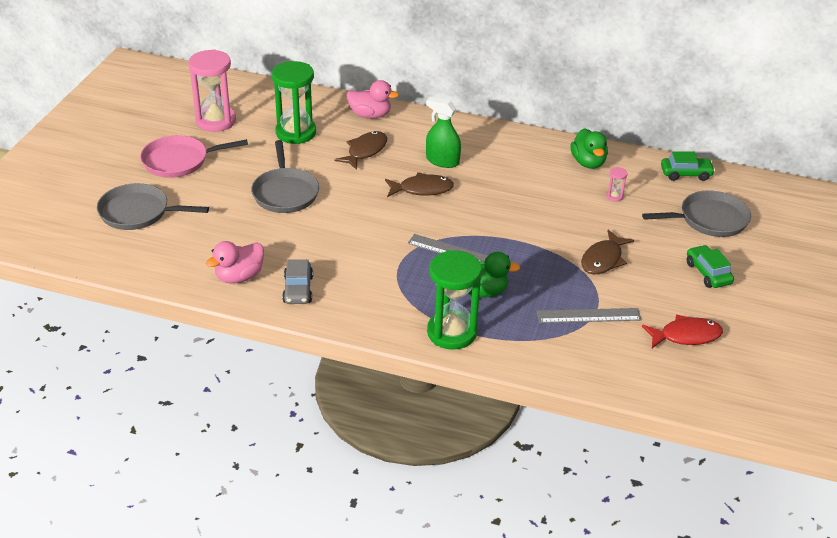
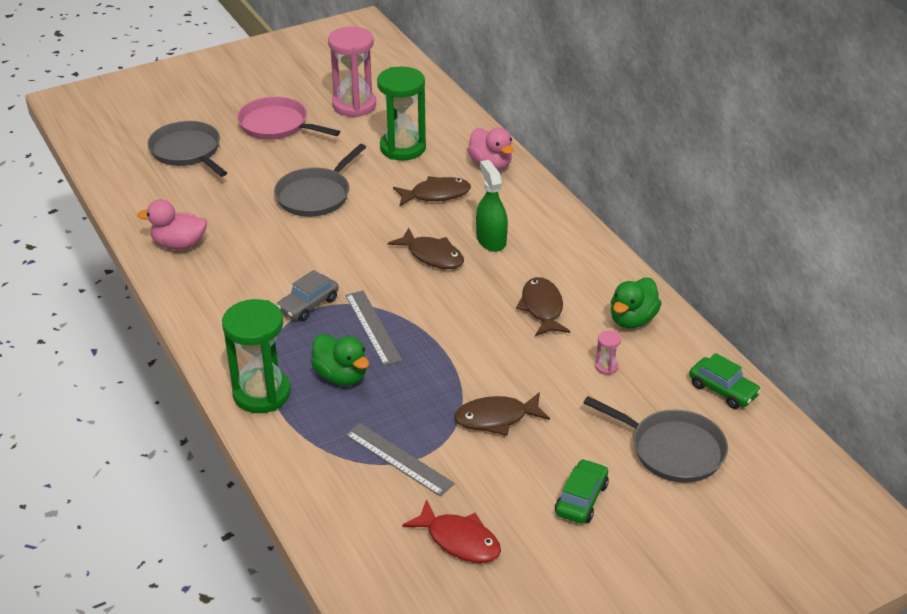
camera: 45 degrees right, 0 degrees up
(298, 289) = (204, 281): grey car -> grey car (308, 305)
(532, 184) = (542, 308): none -> brown fish

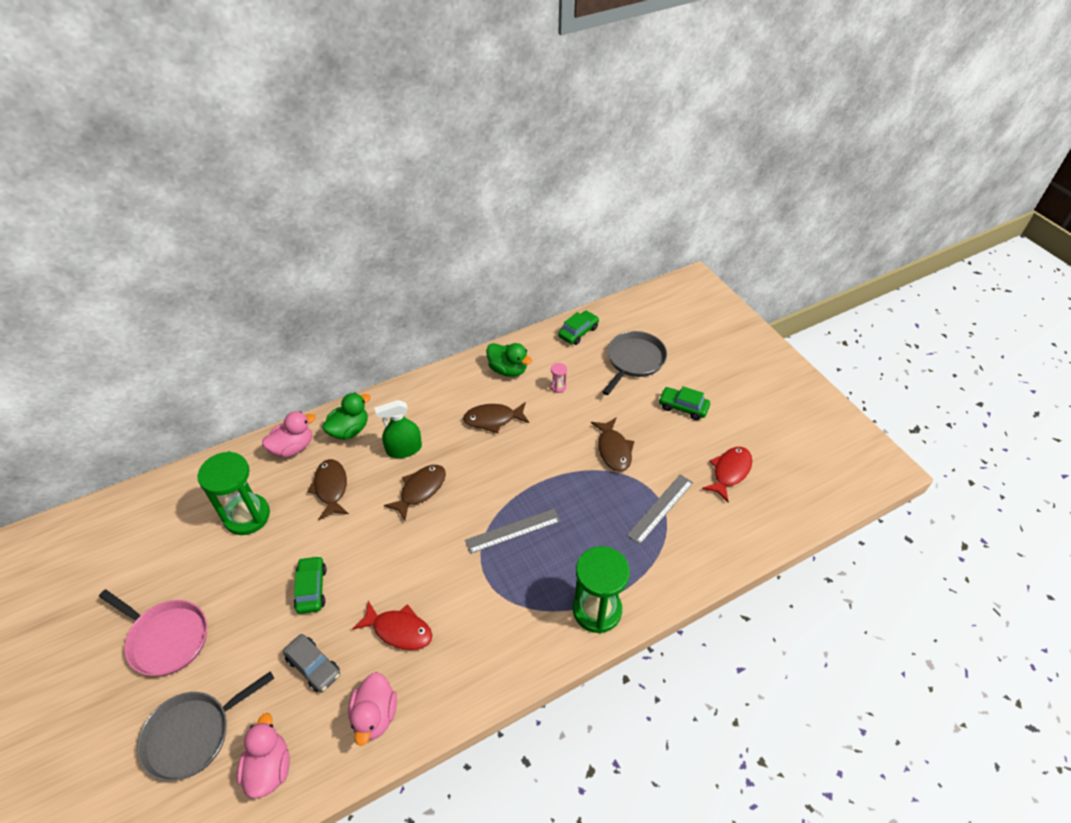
camera: 90 degrees left, 10 degrees up
(149, 192) = (269, 768): none -> pink duck
(262, 252) = (399, 630): none -> red fish
(277, 125) = (166, 638): pink pan -> pink pan turned 90 degrees counterclockwise
(308, 305) = (481, 582): grey car -> grey car (313, 666)
(315, 195) = (311, 589): grey pan -> green car
(341, 376) = (573, 551): green duck -> green duck (349, 430)
(354, 105) = (152, 562): pink hourglass -> none

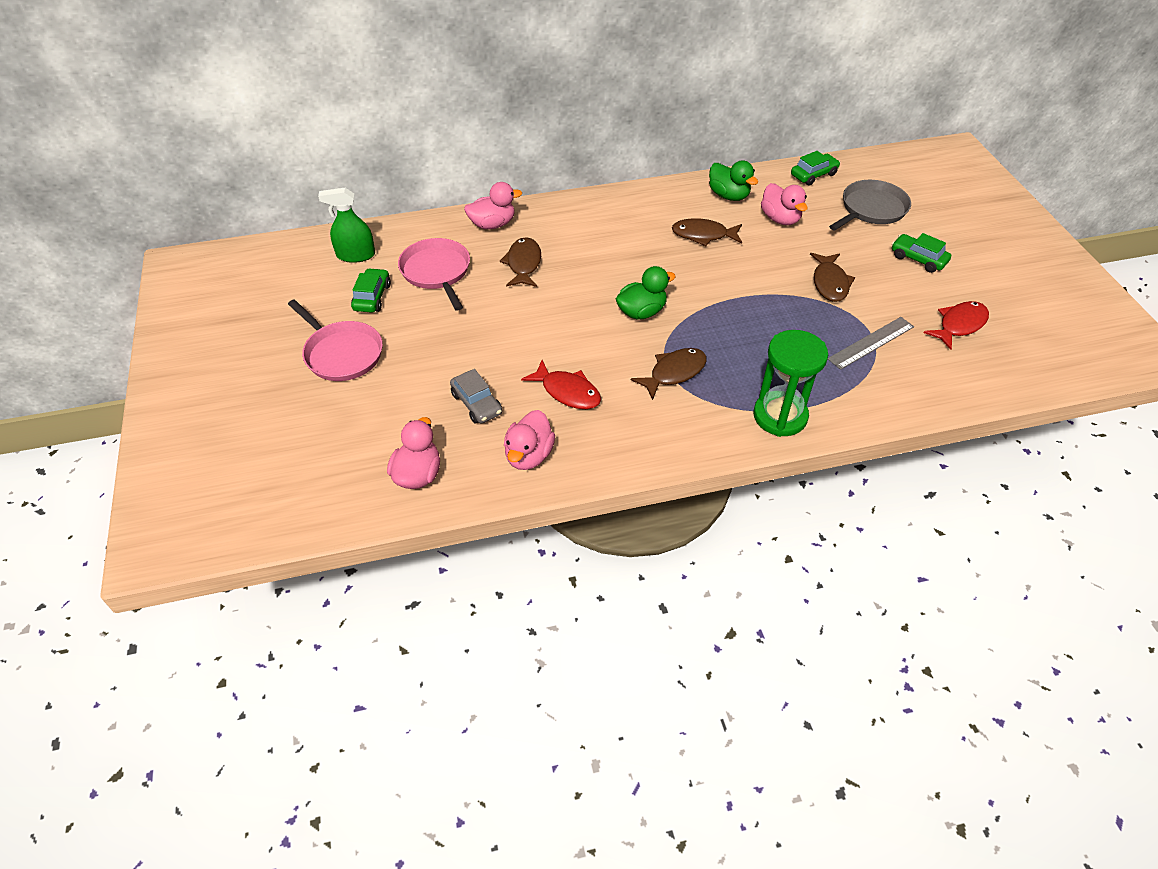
camera: 15 degrees right, 0 degrees up
(192, 735) = (351, 433): grey pan -> none
(247, 516) = (436, 272): green hourglass -> pink pan
(311, 589) = (487, 341): green car -> green car (372, 297)
(349, 430) = (552, 220): green duck -> green duck (641, 312)
(404, 449) = (604, 244): green spray bottle -> green spray bottle (356, 255)
(420, 490) = (614, 281): brown fish -> brown fish (674, 373)
(513, 530) = (703, 332): grey ruler -> none
(558, 387) = (780, 219): pink hourglass -> pink duck

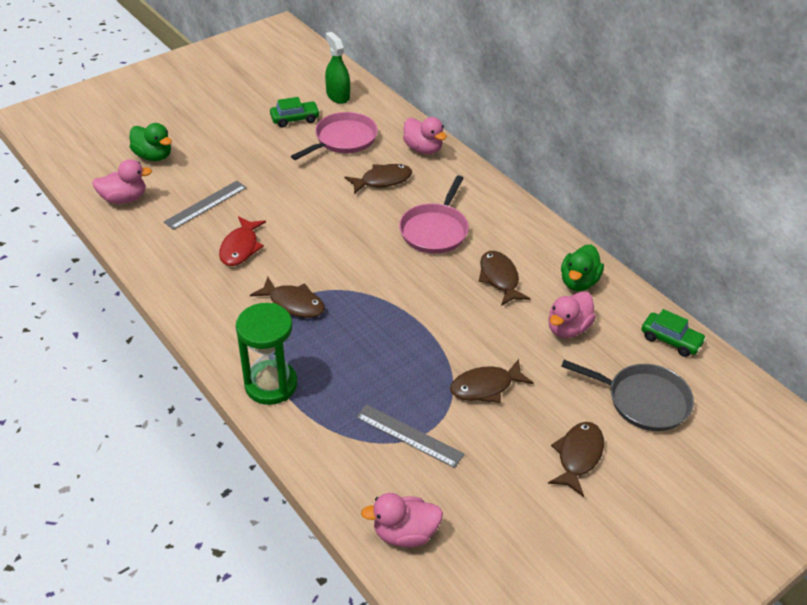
camera: 65 degrees right, 5 degrees down
(341, 353) = (227, 126): pink pan -> pink pan (435, 230)
(476, 404) = (205, 204): grey car -> grey ruler
(529, 455) = (163, 246): pink duck -> pink duck (405, 533)
(641, 312) = (361, 265): green duck -> green duck (153, 156)
(918, 259) = (578, 456): green car -> brown fish
(959, 325) = (482, 509): red fish -> none

